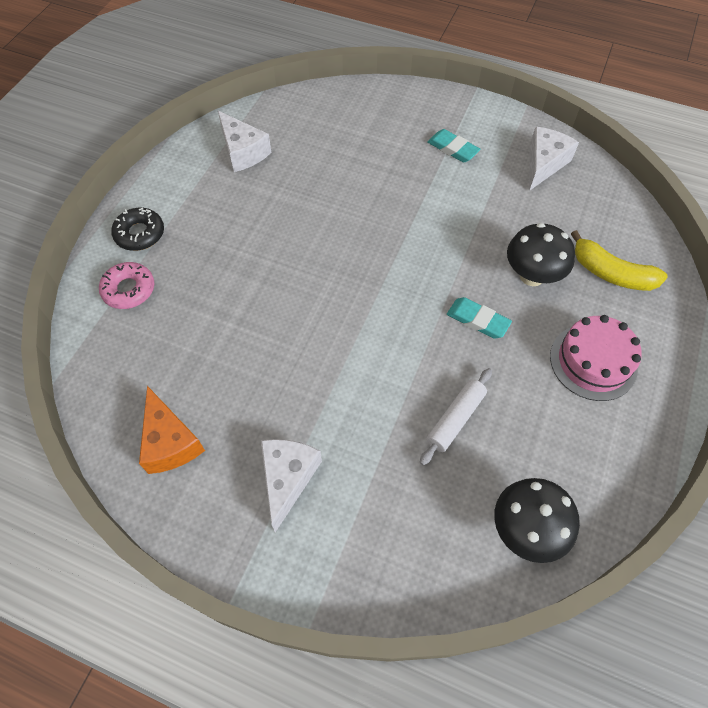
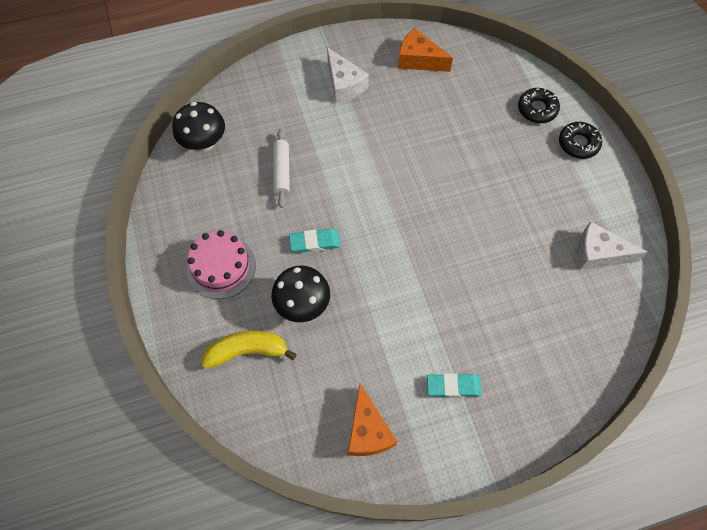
camera: 140 degrees right, 5 degrees up
(129, 290) = (537, 109): pink donut -> black donut
(544, 164) = (368, 430): white cheese -> orange cheese

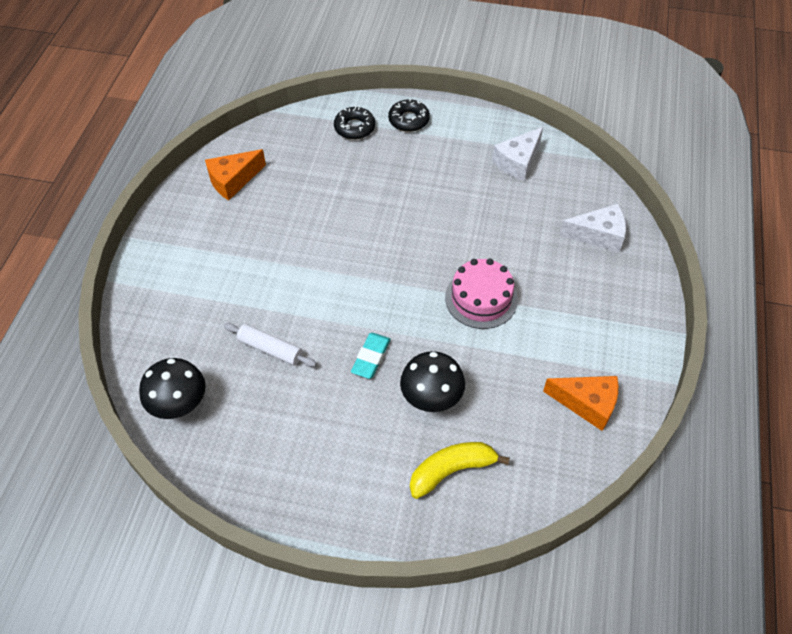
camera: 60 degrees left, 10 degrees down
(221, 267) = (342, 454): pink cake -> pink cake (481, 298)
(247, 351) = (452, 470): yellow banana -> yellow banana turned 45 degrees clockwise
(344, 84) = (211, 250): white cheese -> white cheese (598, 235)
(453, 386) = (579, 319): turquoise eraser -> none

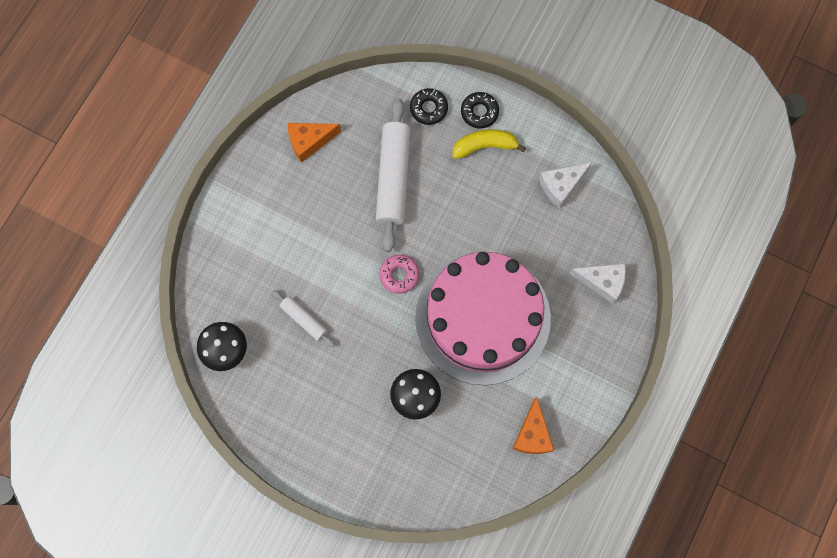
camera: 15 degrees right, 20 degrees up
(336, 193) = (393, 178): none -> white rolling pin
(371, 279) = (399, 275): none -> pink donut
(371, 357) = (379, 348): turquoise eraser -> none
(452, 470) = (412, 460): yellow banana -> yellow banana (485, 146)
(481, 298) = (482, 318): pink cake -> pink cake, size x2.24
(587, 404) = (532, 434): orange cheese -> orange cheese turned 60 degrees clockwise

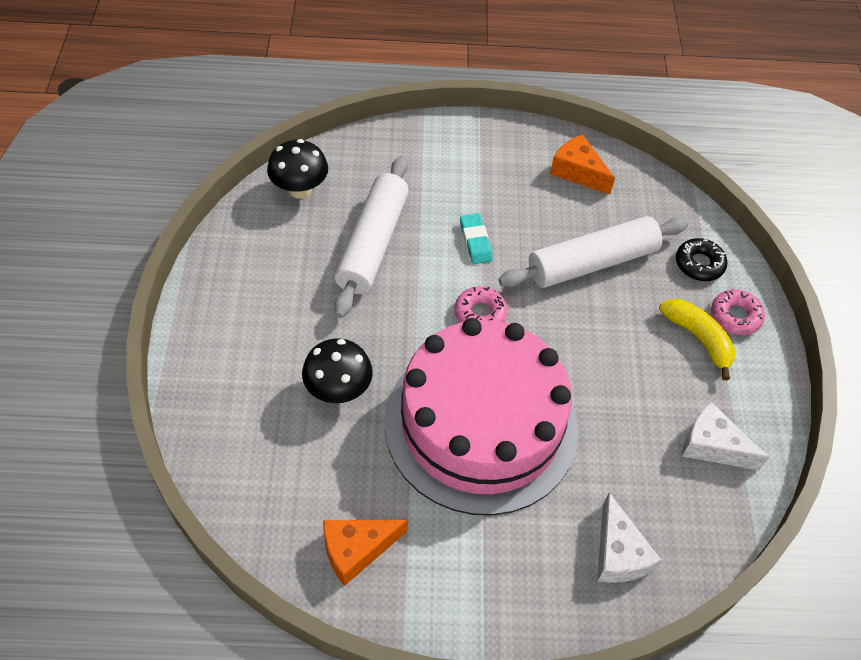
camera: 60 degrees right, 20 degrees down
(304, 320) = (373, 244): white rolling pin -> white rolling pin, size x1.96
(337, 247) = (475, 241): none -> turquoise eraser
(479, 112) = (735, 316): black donut -> pink donut

